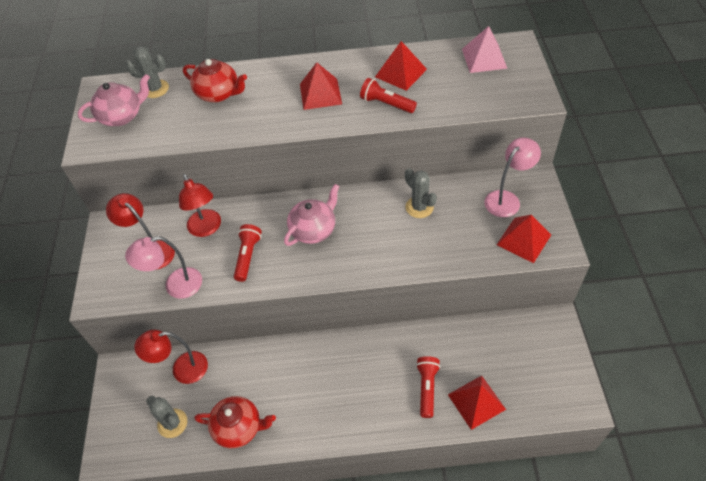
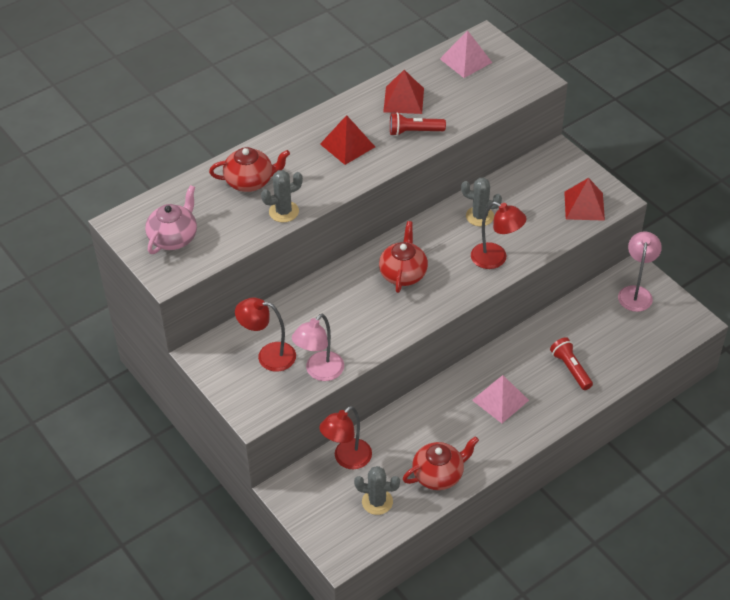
camera: 35 degrees left, 5 degrees down
(155, 89) = (181, 201): grey cactus -> grey cactus (284, 212)
(206, 229) = (303, 315): red lamp -> red lamp (495, 259)
(248, 256) = (363, 320): red flashlight -> none
(313, 230) = (403, 273): pink teapot -> red teapot
(343, 384) = (500, 400): none -> pink pyramid
(476, 402) = (616, 359): red pyramid -> none
(507, 199) = (547, 179): pink lamp -> pink lamp (636, 293)

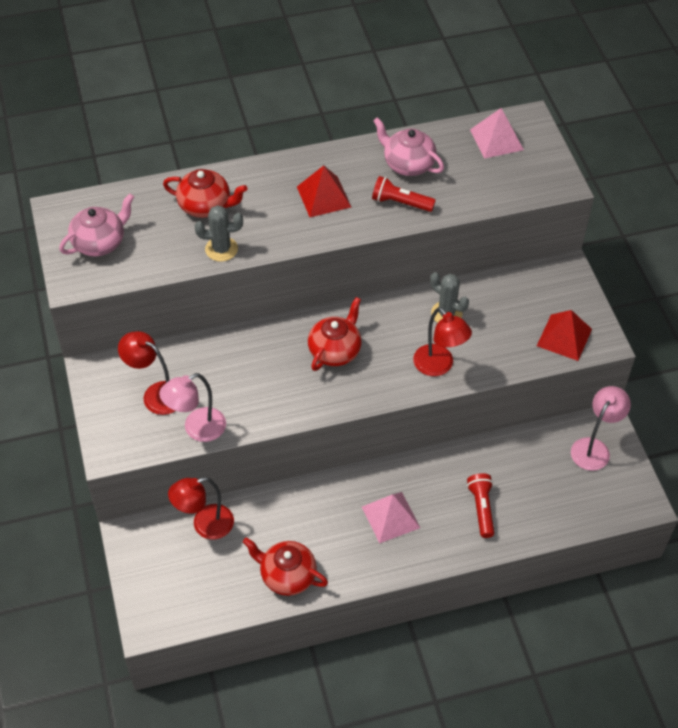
camera: 20 degrees right, 5 degrees up
(377, 502) = (211, 582): grey cactus -> none
(403, 100) = (408, 164): red pyramid -> pink teapot
(439, 475) = (287, 576): red teapot -> red teapot turned 150 degrees counterclockwise

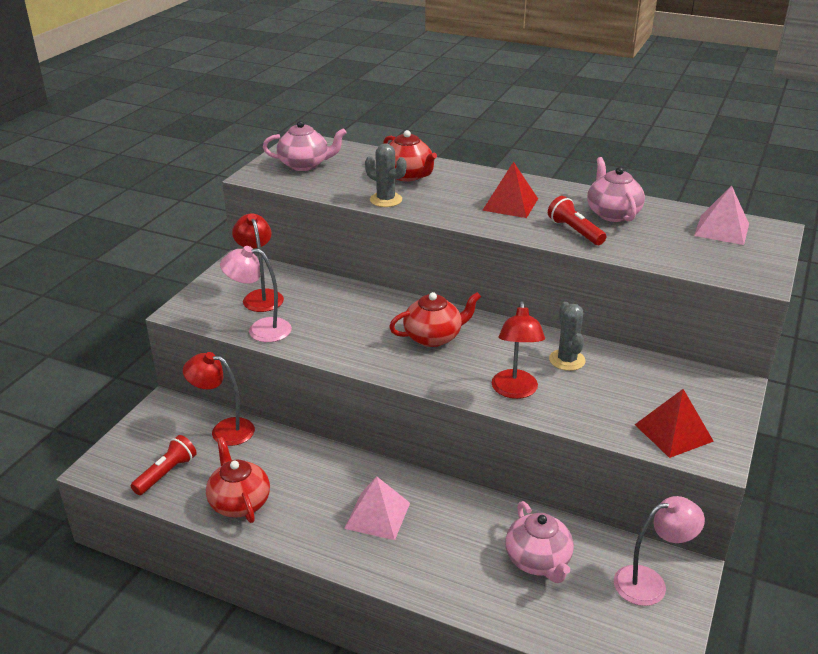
camera: 40 degrees right, 20 degrees down
(481, 508) = (471, 561): red flashlight -> red flashlight (166, 473)
(520, 478) = (538, 561): none -> pink teapot

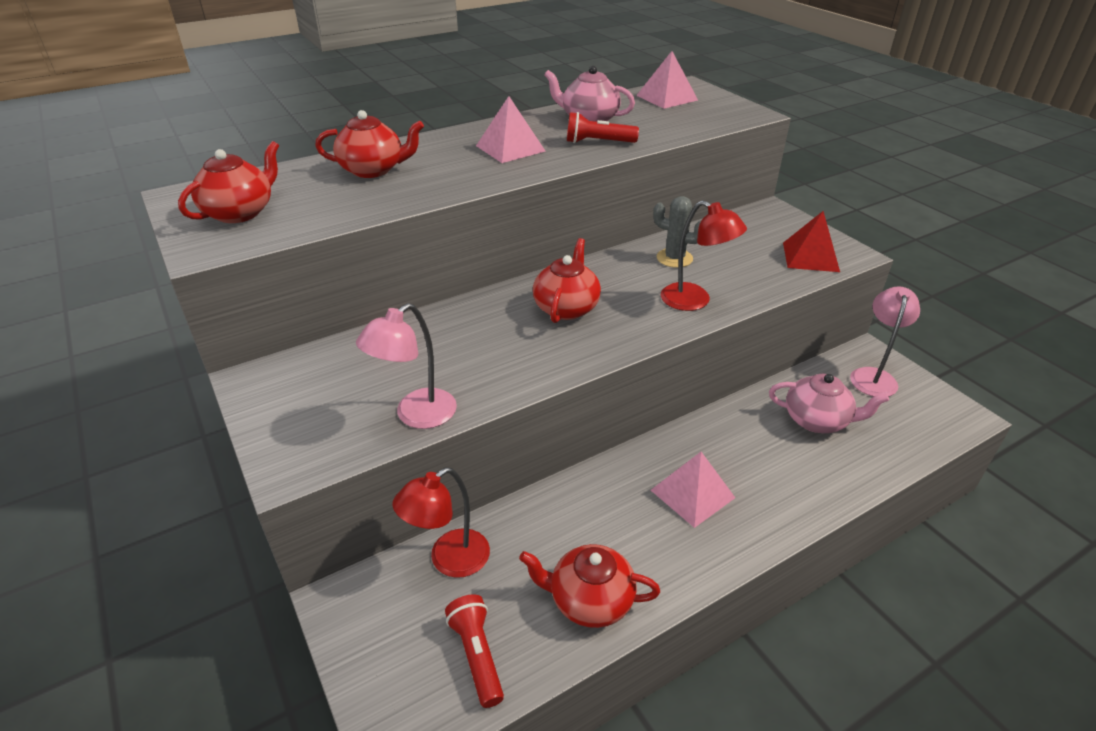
camera: 55 degrees left, 5 degrees up
(261, 296) = (347, 388): red lamp -> none
(305, 165) = (240, 212): pink teapot -> red teapot
(386, 200) = (404, 197): grey cactus -> none
(510, 204) = (510, 148): red pyramid -> pink pyramid

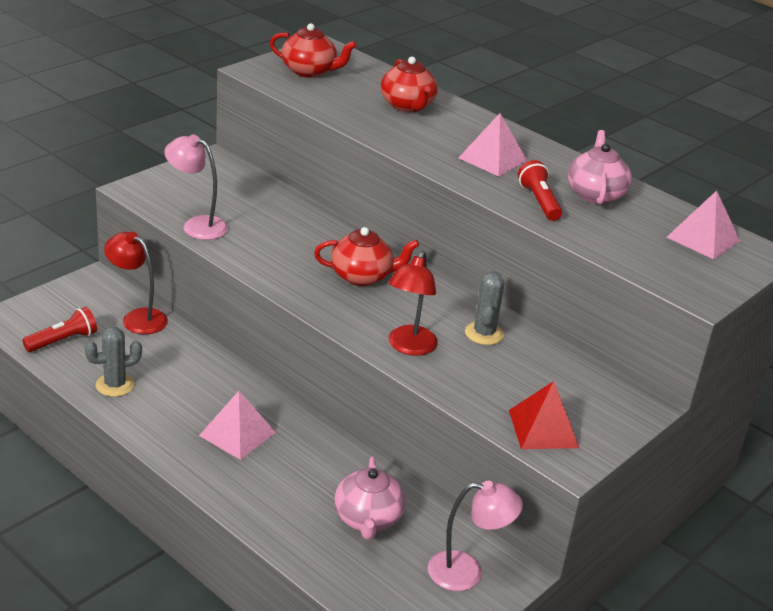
camera: 70 degrees right, 5 degrees down
(590, 600) = (115, 385): red teapot -> grey cactus

